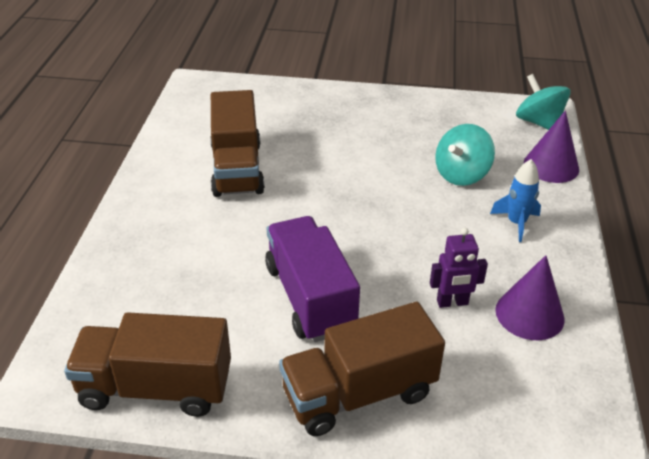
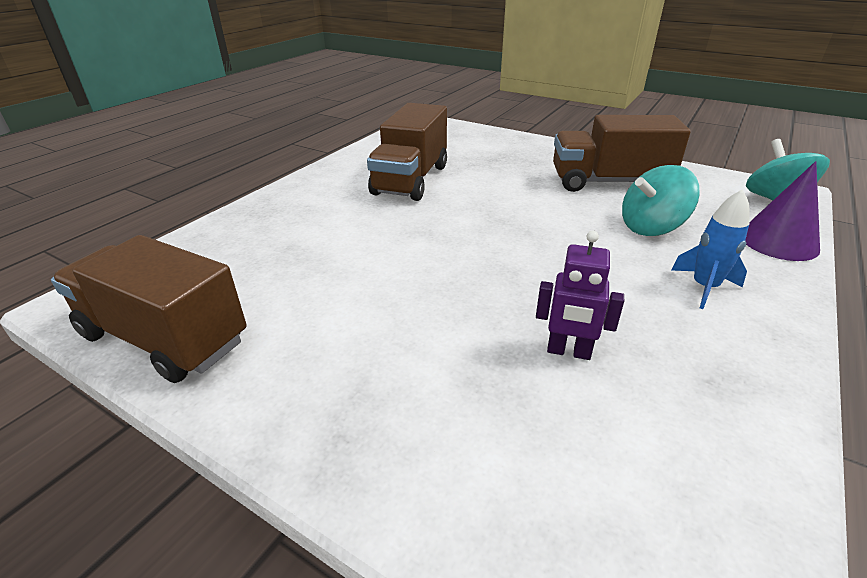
camera: 25 degrees right, 5 degrees down
(310, 297) = (395, 299): purple truck -> none
(359, 393) = (373, 422): brown truck -> brown truck (609, 182)
(529, 314) = (680, 398): purple cone -> none

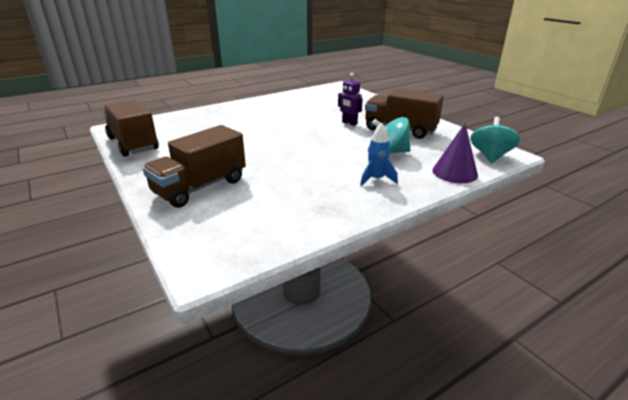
camera: 25 degrees right, 5 degrees down
(411, 180) = (294, 110): brown truck -> brown truck (200, 187)
(568, 352) = (275, 183): purple robot -> purple robot (349, 123)

